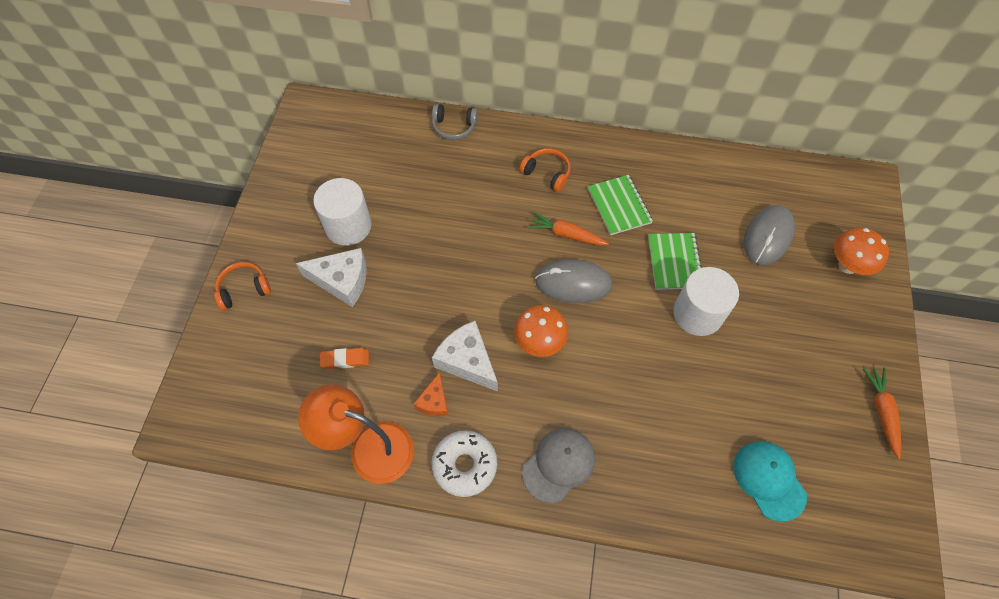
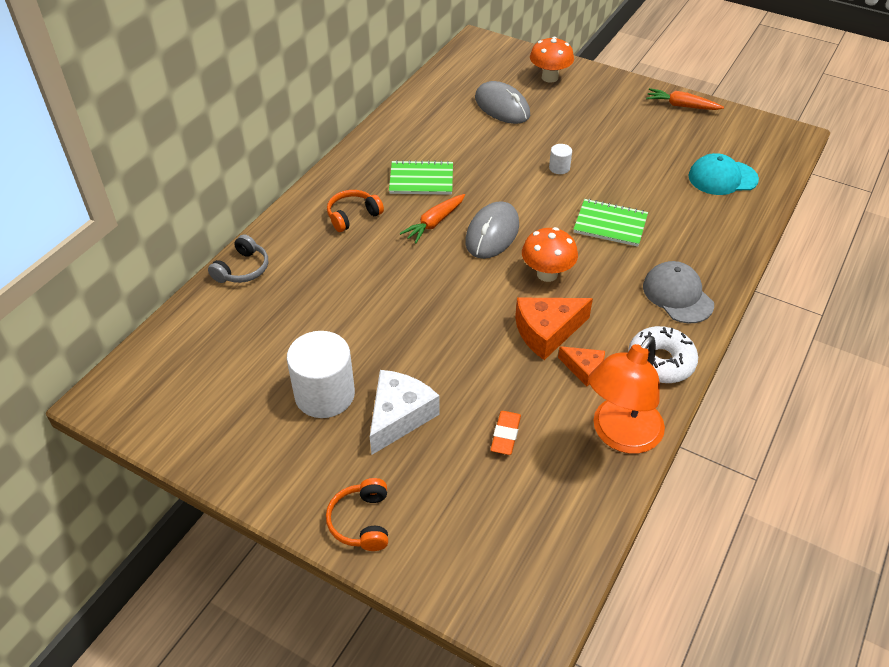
camera: 70 degrees left, 15 degrees down
(467, 361) = (547, 332): white cheese -> orange cheese
(674, 262) = (501, 165): green notebook -> green notebook (610, 224)
(697, 313) = (559, 168): white cylinder -> white cylinder, size x0.45

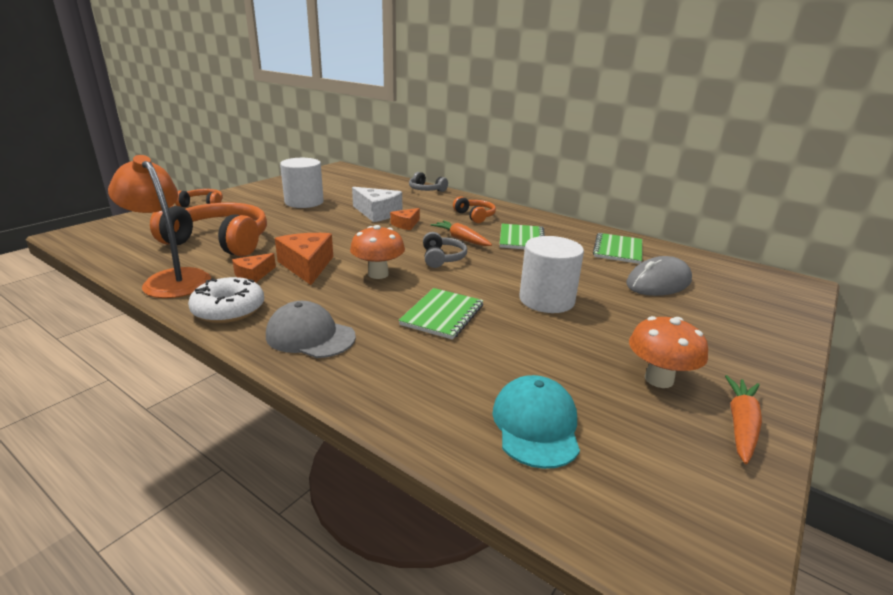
camera: 95 degrees right, 20 degrees down
(397, 272) = (406, 224): none -> orange cheese
(399, 416) = (268, 217): white cheese -> white cheese (377, 213)
(434, 120) = (618, 250): none -> green notebook
(492, 233) = (442, 258): grey mouse -> grey headphones
(505, 435) = (220, 242): orange eraser -> orange headphones
(549, 77) = (746, 318): orange mushroom -> orange mushroom (658, 379)
(559, 168) = (546, 300): white cylinder -> white cylinder, size x2.25
(677, 295) = (310, 336): grey cap -> grey cap turned 135 degrees counterclockwise

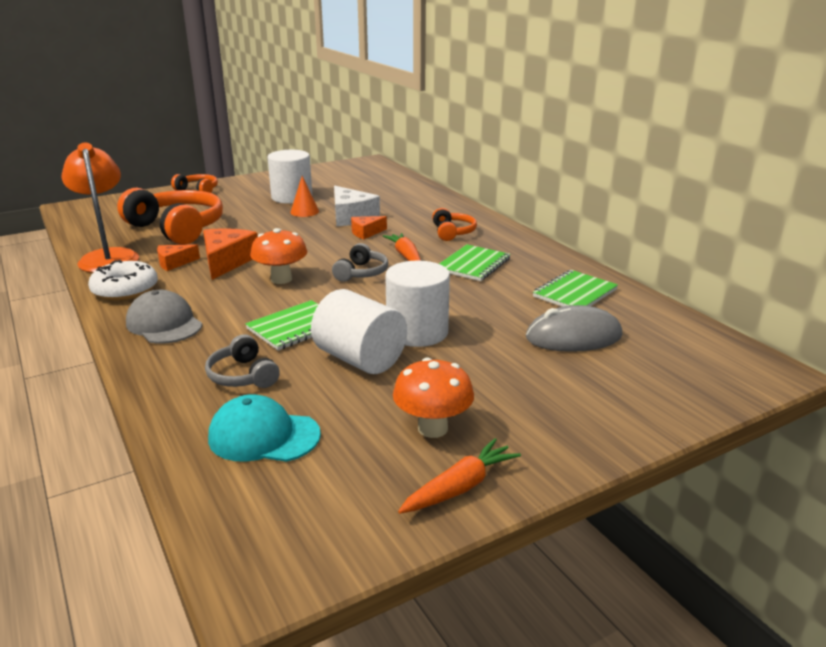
camera: 25 degrees right, 0 degrees up
(330, 213) = (304, 212): none -> orange cone
(426, 190) = (434, 196): grey headphones -> grey headphones (243, 376)
(530, 332) = (360, 359): none -> white cylinder
(536, 425) = (263, 436): turquoise cap -> turquoise cap turned 105 degrees counterclockwise

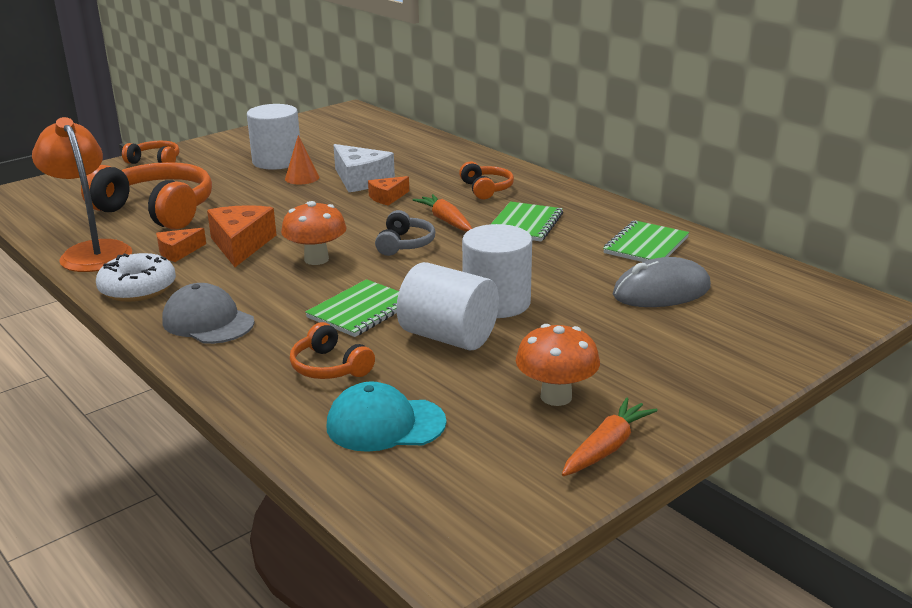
camera: 10 degrees left, 0 degrees up
(243, 376) = (329, 367): grey headphones -> orange headphones

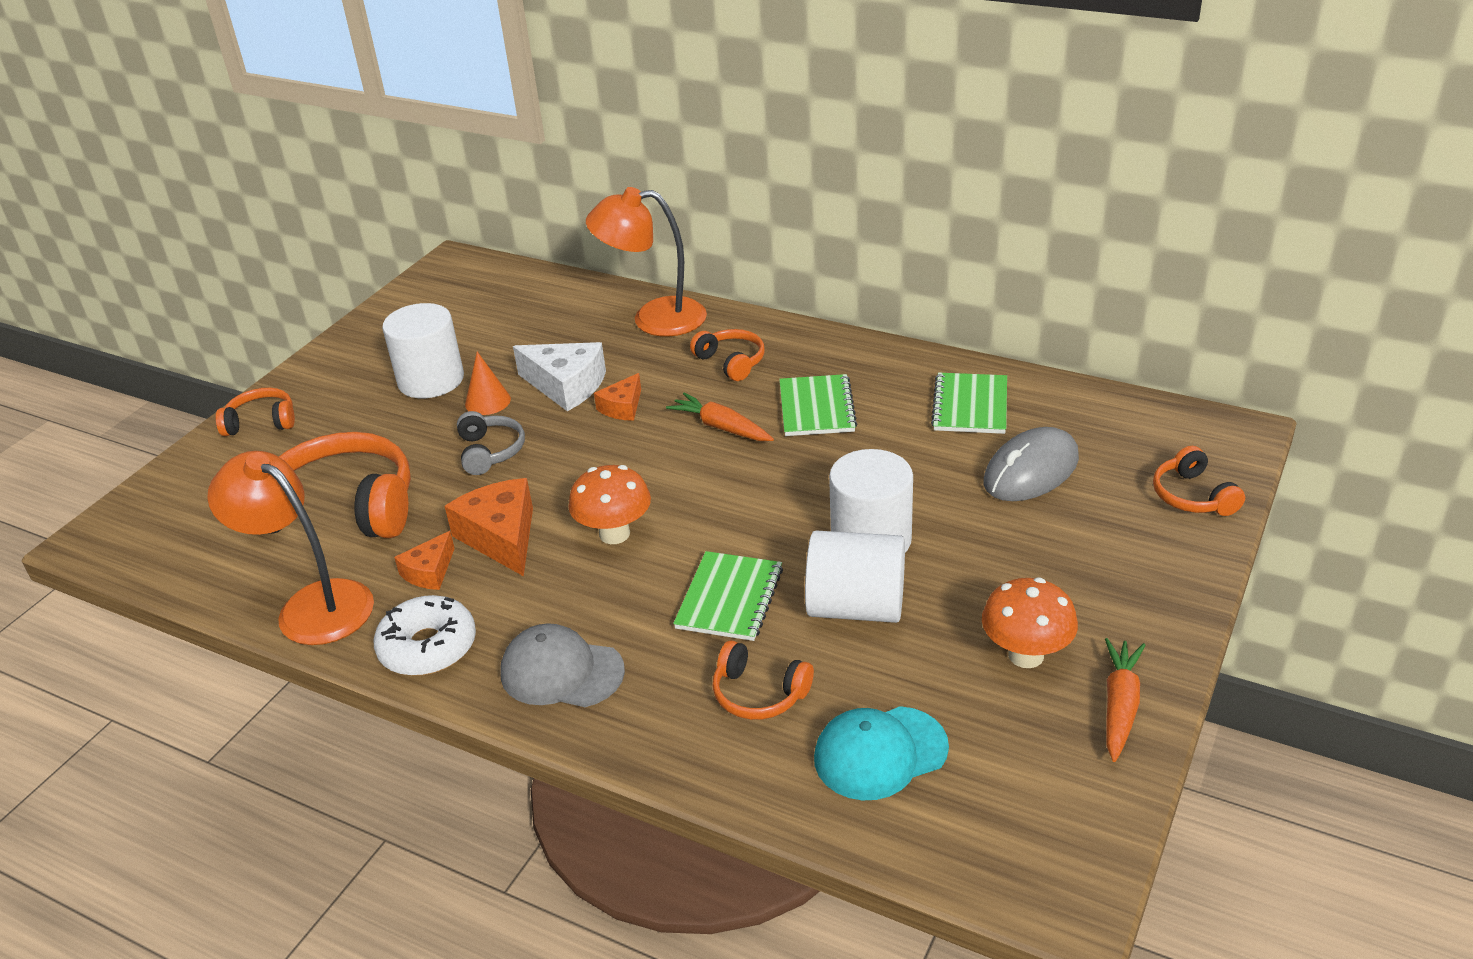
camera: 20 degrees left, 10 degrees up
(405, 244) = (701, 479): grey headphones -> grey headphones (490, 452)
(454, 158) = (654, 318): none -> orange lamp
(789, 335) = (1192, 496): none -> orange headphones

